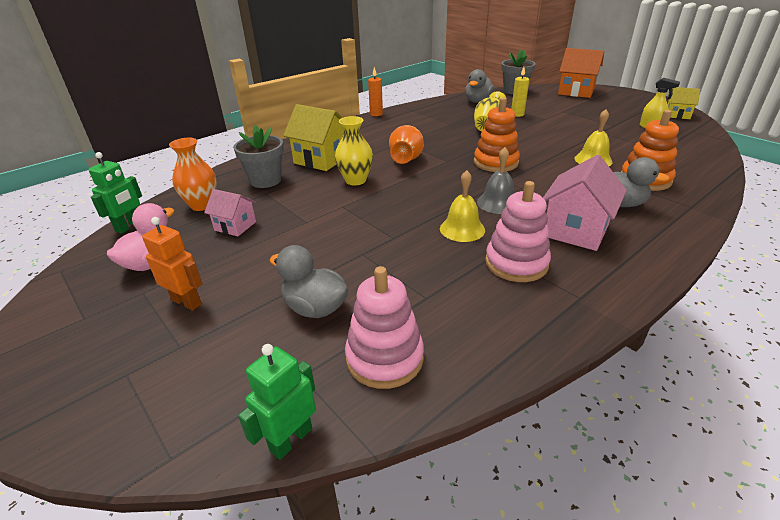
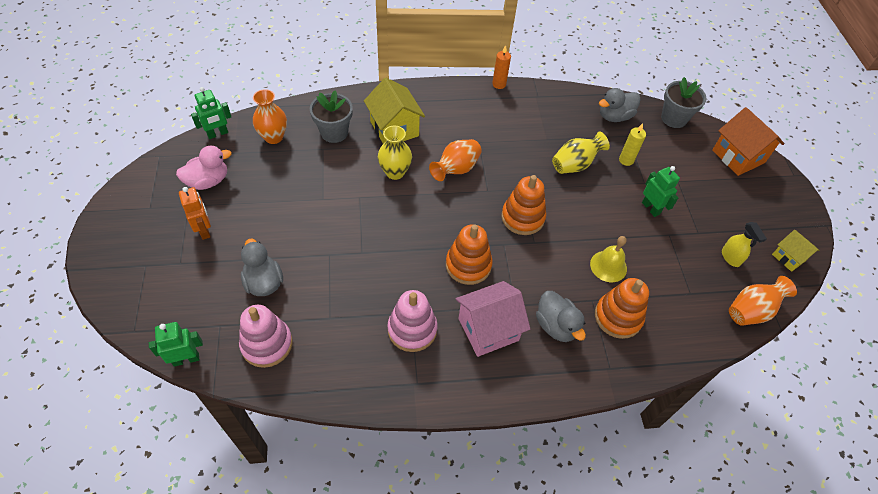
camera: 30 degrees right, 20 degrees up
(235, 226) = (277, 175): pink house -> none
(462, 229) = (413, 275): yellow bell -> none
(497, 203) = (468, 265): grey bell -> orange stacking toy
(569, 126) = (651, 208): none -> green robot
(706, 142) = (751, 311): none -> orange vase

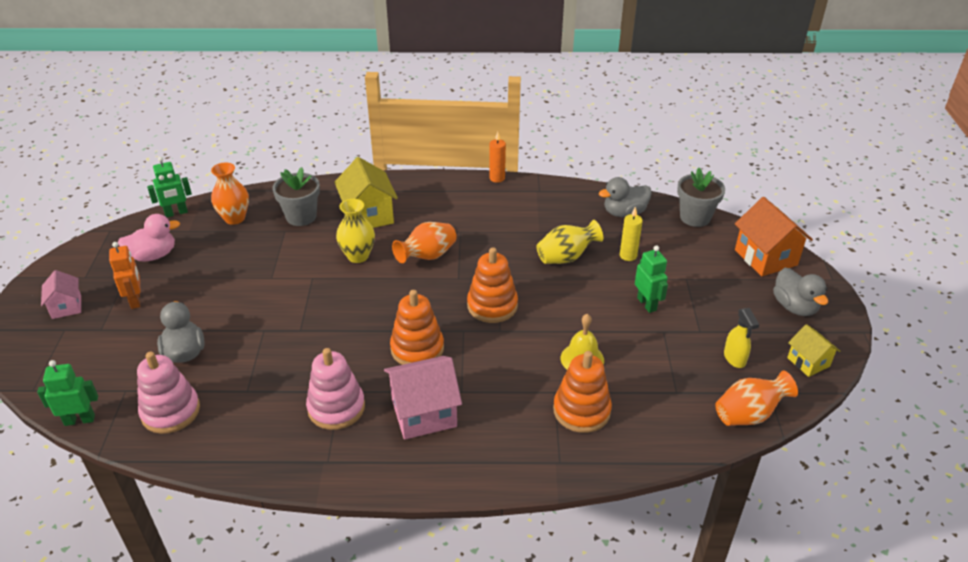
camera: 10 degrees right, 15 degrees down
(141, 241) = (66, 307): none -> pink house
(556, 326) = (505, 415): grey duck -> grey duck (794, 307)

